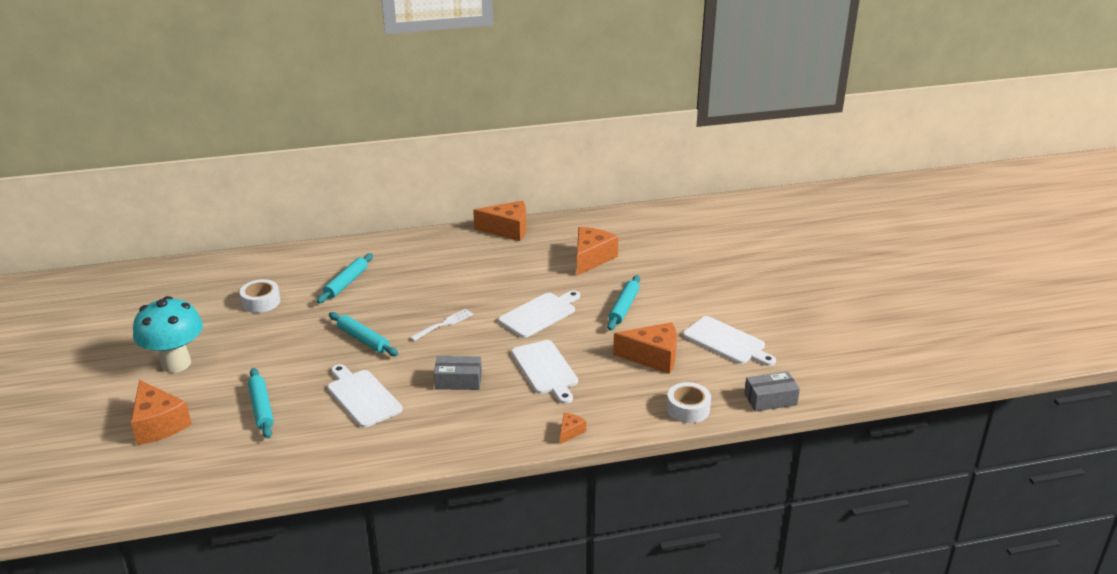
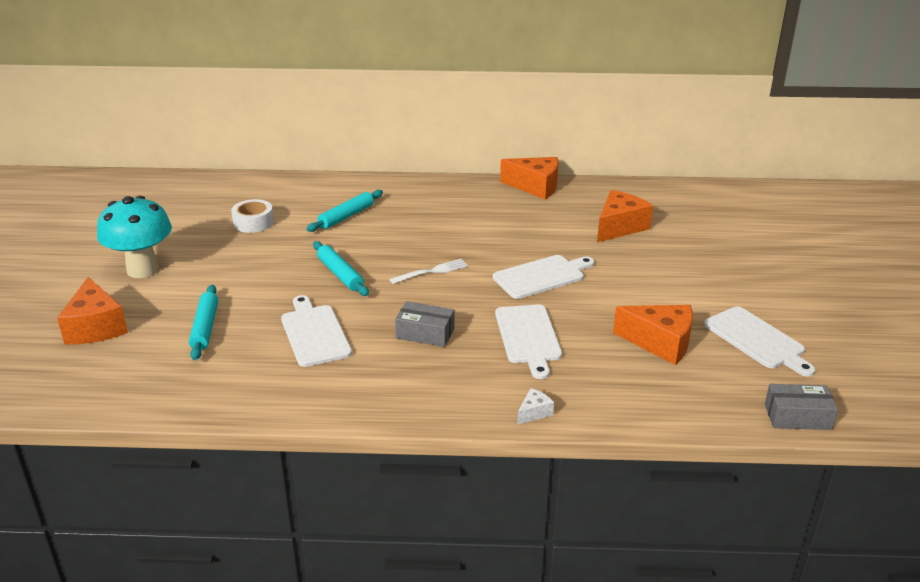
camera: 15 degrees right, 0 degrees up
(570, 432) = (534, 412): orange cheese -> white cheese
(624, 307) = (641, 283): turquoise rolling pin -> none
(688, 409) = (687, 410): white tape -> none

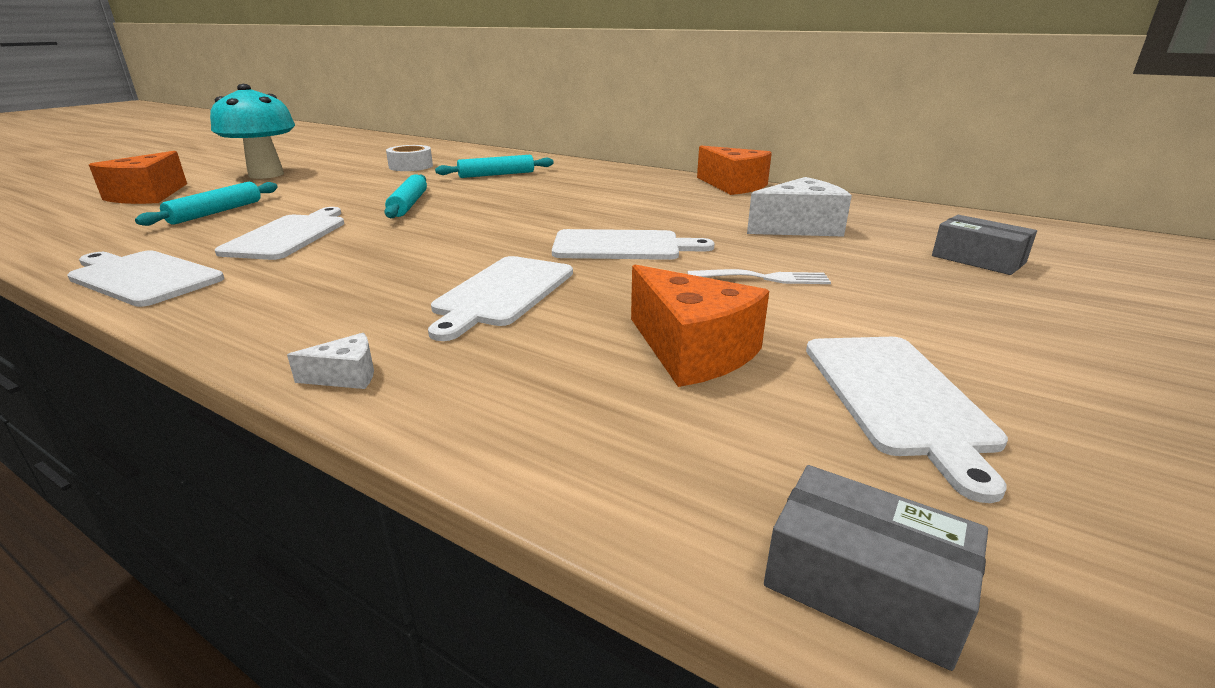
camera: 30 degrees right, 5 degrees down
(294, 399) = (142, 277): none -> white cutting board
(425, 333) = (390, 261): grey box -> grey box (978, 259)
(431, 272) = (500, 219): white fork -> white fork (763, 278)
(619, 227) = (799, 227): orange cheese -> white cheese

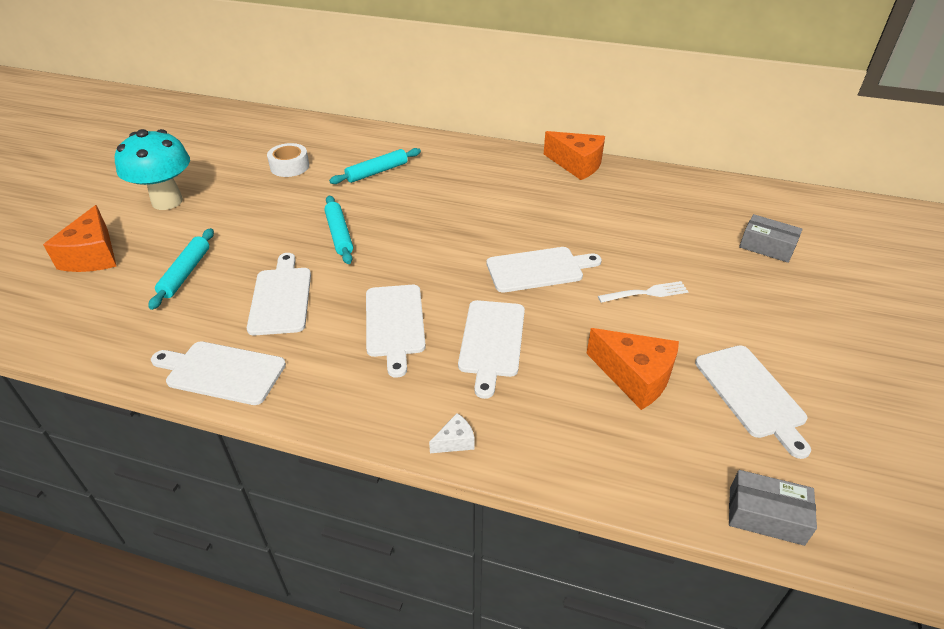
camera: 15 degrees left, 15 degrees up
(393, 266) = (395, 323): none -> white cutting board
(799, 227) = (646, 223): white cheese -> none

